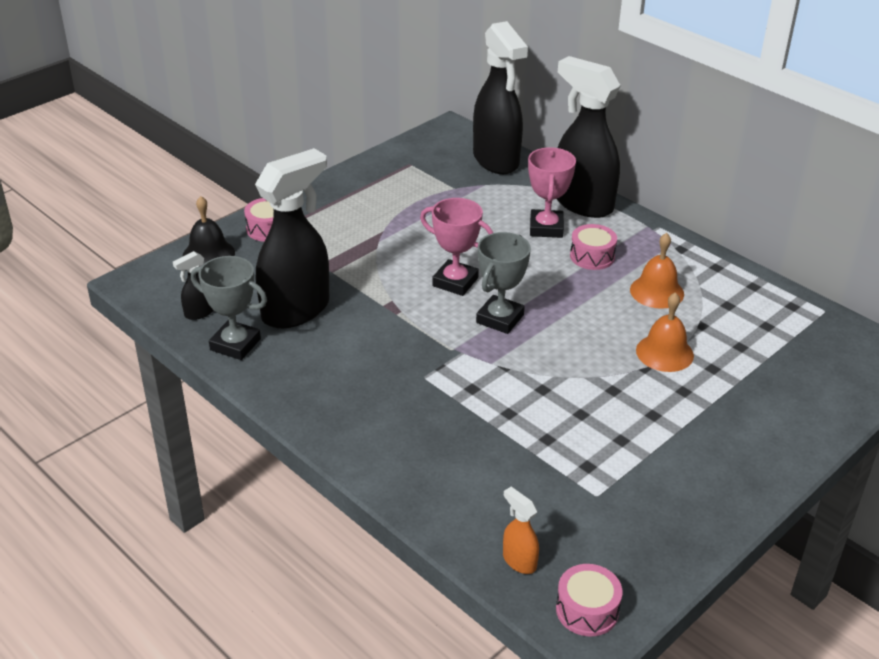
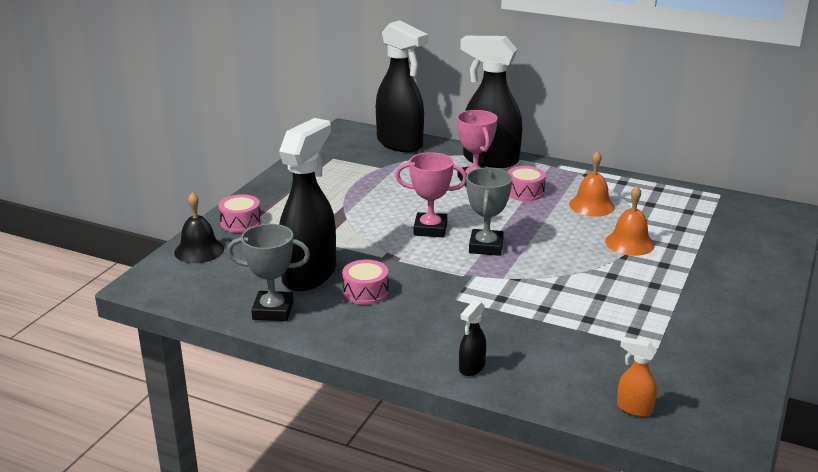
camera: 20 degrees left, 10 degrees down
(199, 313) = (222, 294): black spray bottle -> black spray bottle (471, 368)
(587, 610) = (713, 429): pink drum -> pink drum (365, 292)

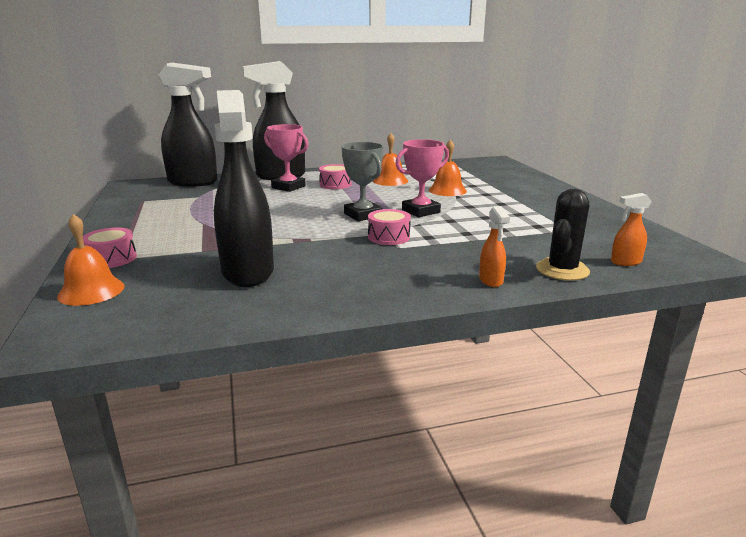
camera: 40 degrees left, 5 degrees down
(199, 250) = (91, 291): black bell -> orange bell
(273, 311) = (254, 307): grey trophy -> none
(365, 292) = (320, 266): pink drum -> pink drum (389, 237)
(430, 229) = (303, 217): pink trophy -> pink trophy (421, 211)
(471, 368) = (491, 280): black spray bottle -> orange spray bottle
(554, 387) = (562, 270): none -> black cactus

